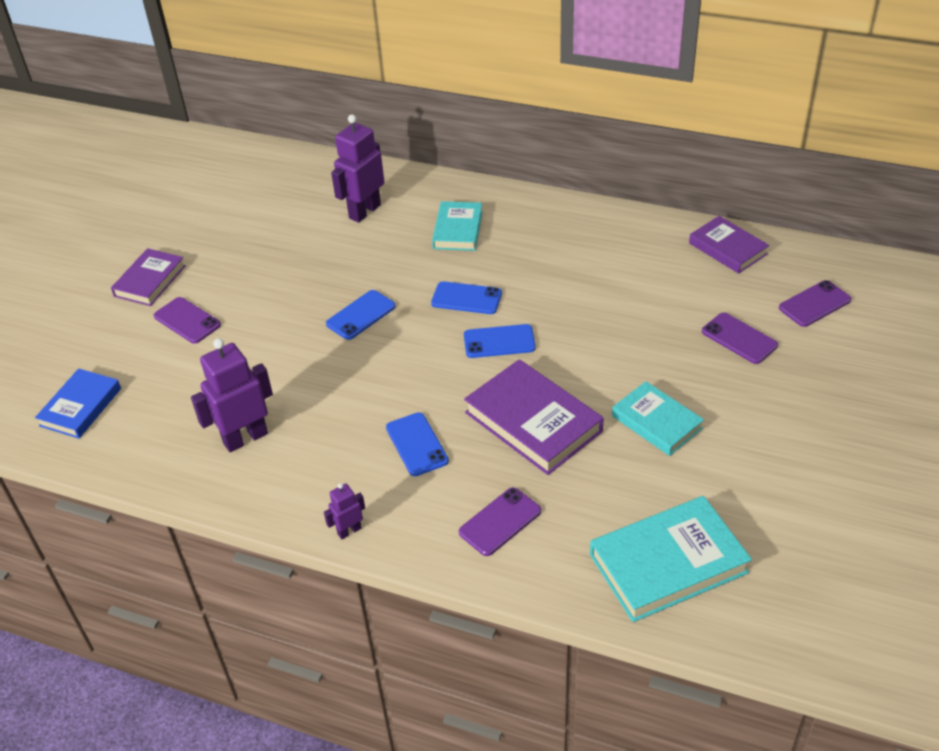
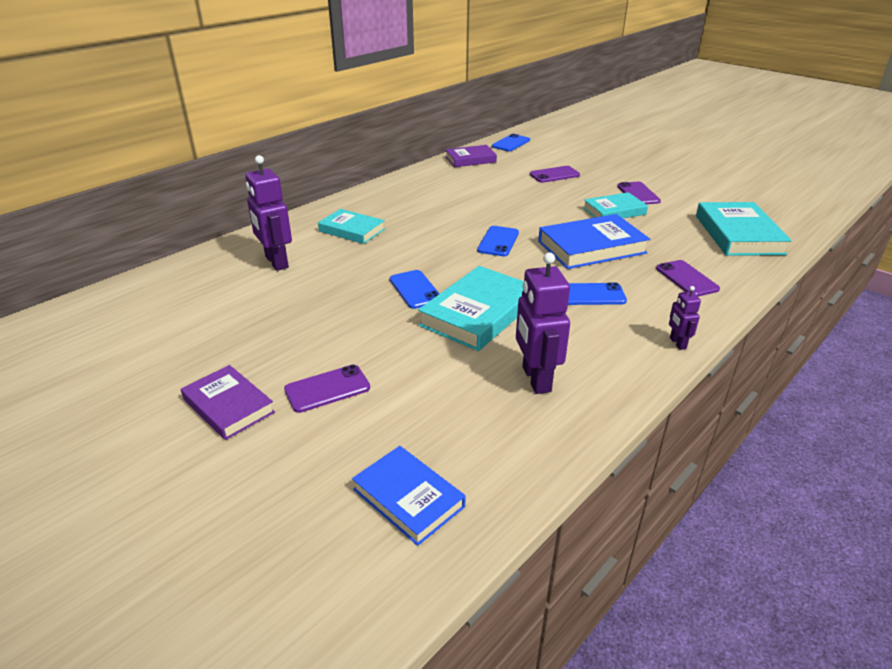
camera: 70 degrees left, 10 degrees down
(338, 371) = (478, 313): none -> turquoise book
(466, 298) = (438, 243): blue phone -> blue phone (511, 143)
(533, 422) = (591, 247): purple book -> blue book
(814, 304) = (540, 152): purple phone -> purple phone (638, 194)

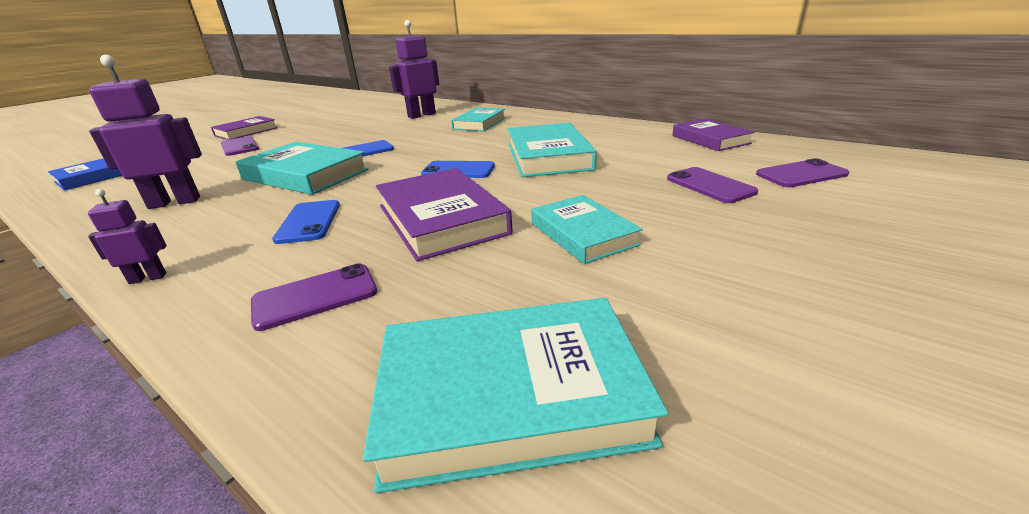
camera: 85 degrees right, 5 degrees down
(480, 208) = (548, 156): none -> turquoise book
(511, 143) = (817, 152): blue phone -> none
(591, 247) = (441, 219): blue book -> purple book
(638, 194) = (688, 257): purple phone -> purple phone (801, 174)

